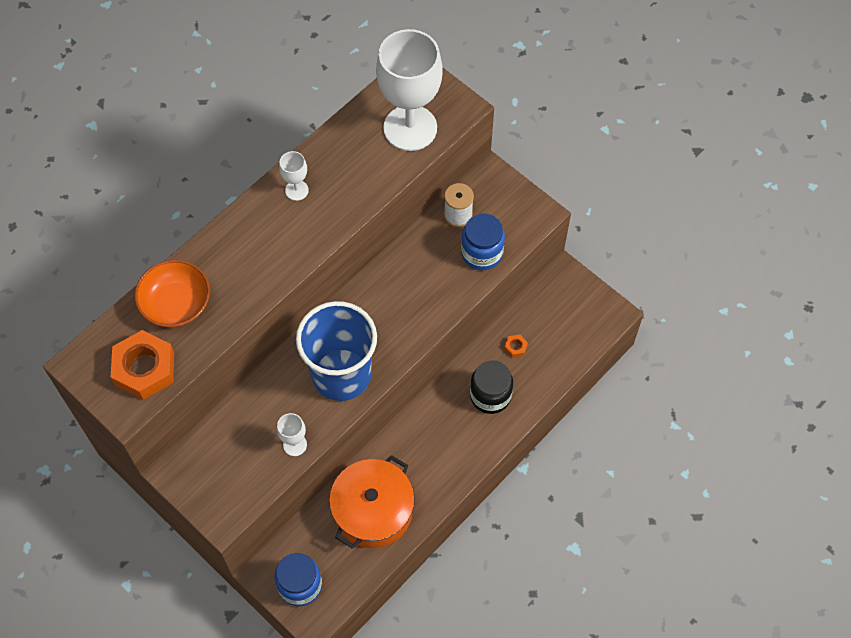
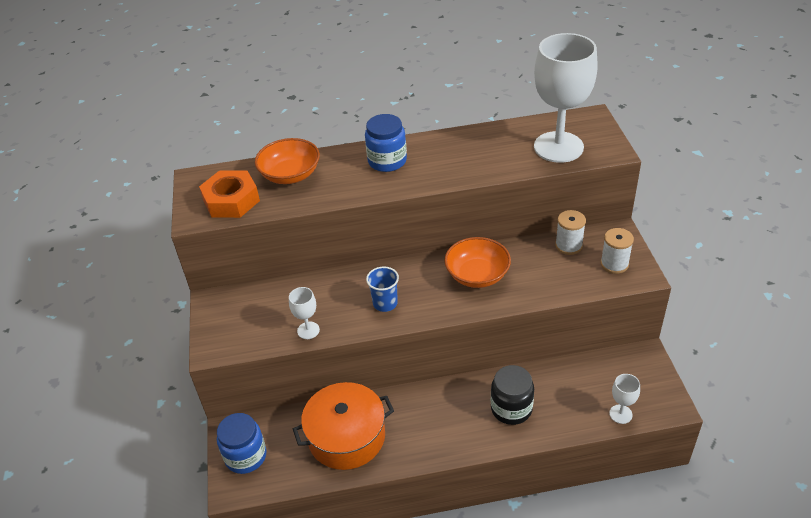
camera: 40 degrees right, 20 degrees down
(296, 190) = (437, 148): white goblet -> white goblet (620, 414)
(341, 374) = (385, 303): blue cup -> blue cup, size x0.44
(400, 295) = (477, 275): none -> orange bowl
(481, 253) = (568, 279): blue jar -> blue jar (387, 161)
(510, 213) = (614, 264): none -> white spool
(515, 347) = (561, 385): orange nut -> none

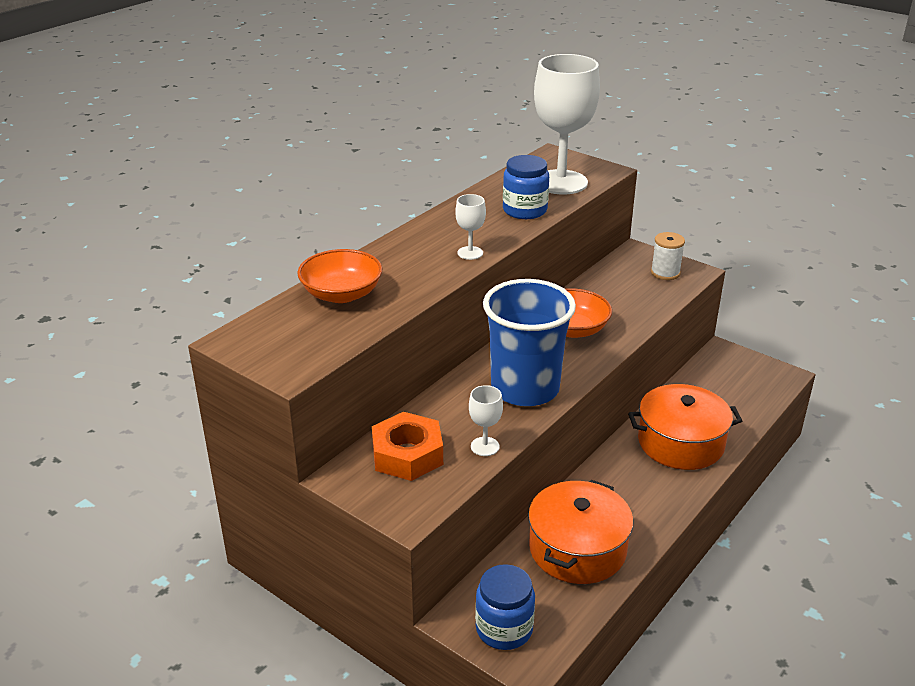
camera: 45 degrees left, 10 degrees down
(231, 200) = (310, 340): orange nut -> orange nut (407, 454)
(385, 303) = (525, 388): blue cup -> blue cup, size x2.27
(387, 161) = (425, 246): blue jar -> blue jar (524, 210)
(511, 408) = (680, 443): black jar -> orange pot
(568, 245) = (613, 276): white spool -> none
(620, 414) = (760, 400): white goblet -> white goblet (470, 253)

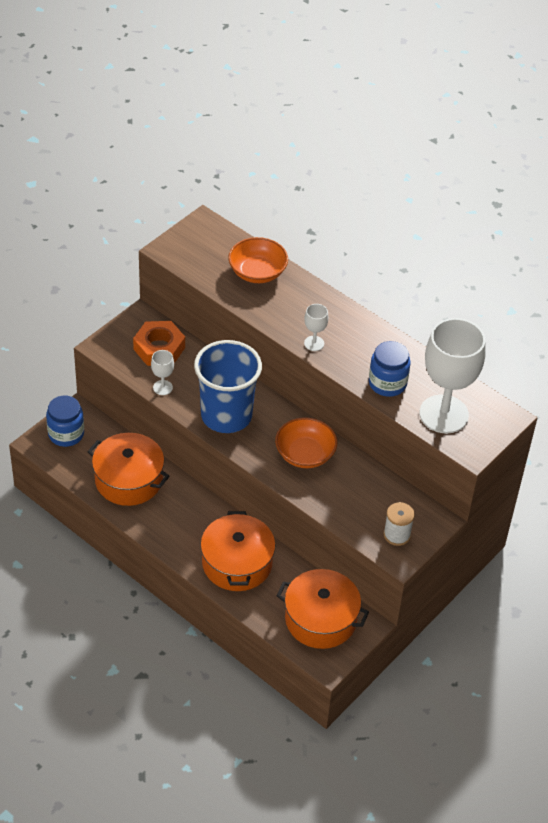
camera: 90 degrees right, 15 degrees up
(730, 380) = (320, 619): none -> orange pot

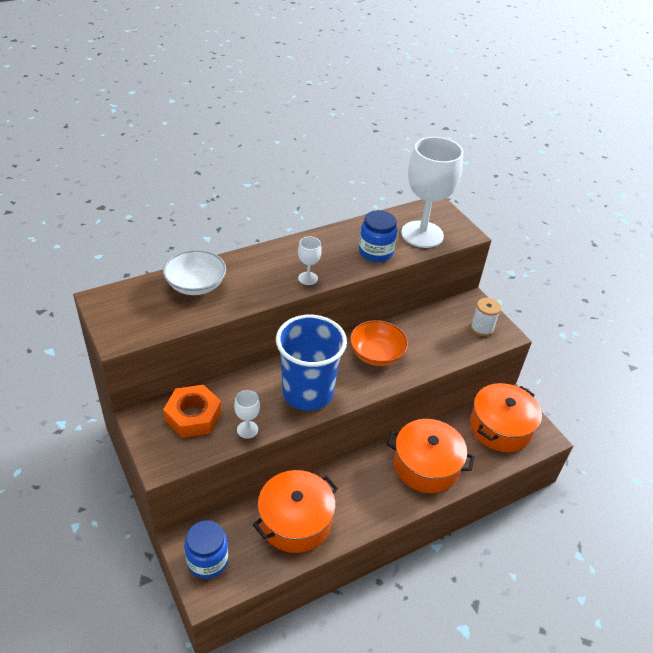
camera: 70 degrees left, 5 degrees down
(257, 272) = (196, 285): orange bowl -> white bowl

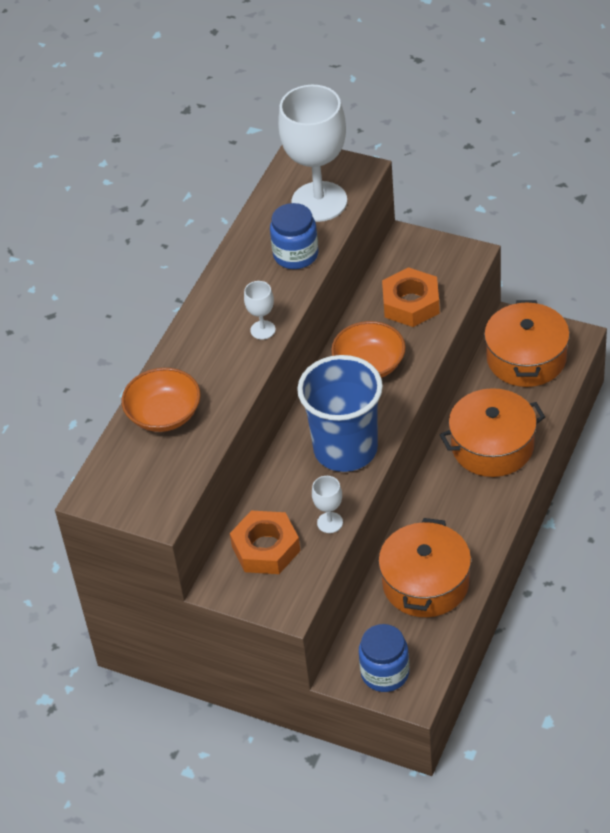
camera: 30 degrees left, 5 degrees up
(196, 285) = (164, 414): white bowl -> orange bowl
(439, 337) = (411, 304): none -> orange nut
(482, 328) = (441, 264): white spool -> none

